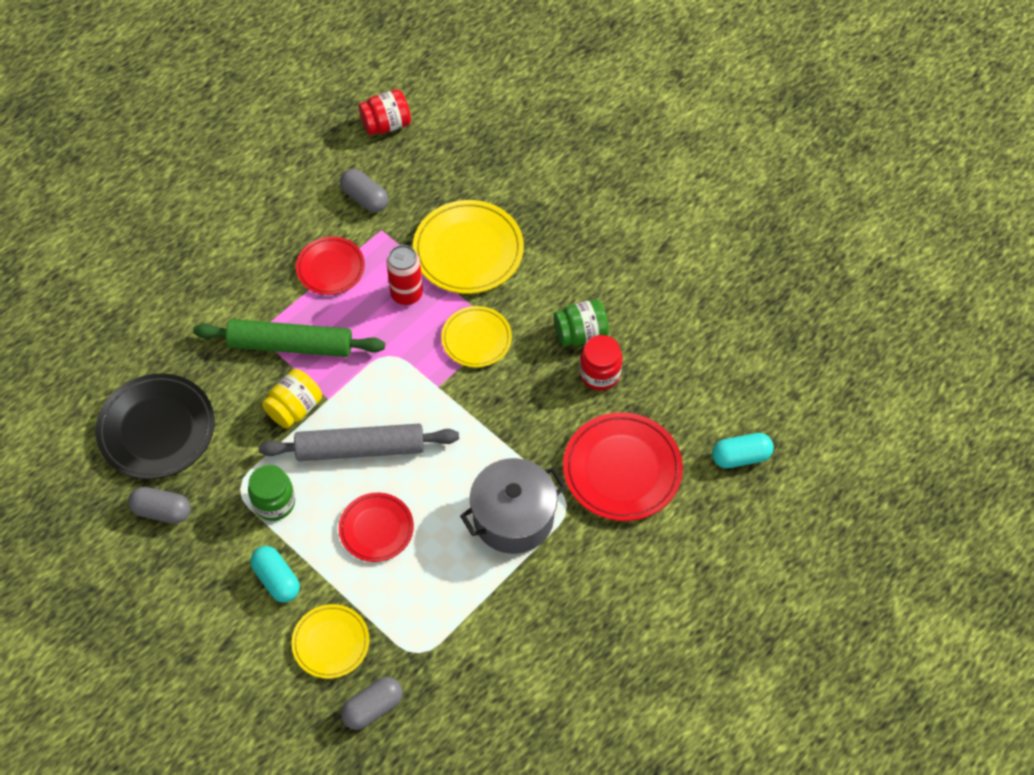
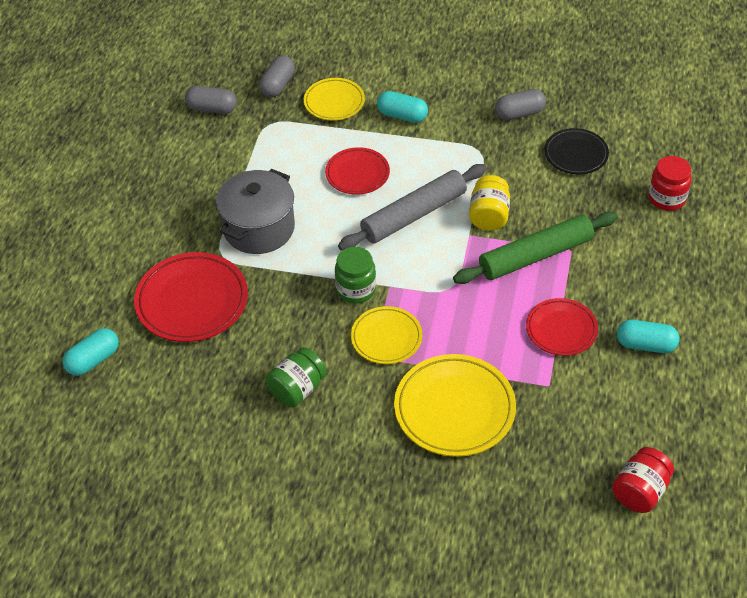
camera: 150 degrees right, 10 degrees down
(156, 429) = (576, 154): black plate -> black plate, size x0.62
(274, 502) = (446, 154): green jar -> green jar (356, 289)
(278, 220) = (645, 345): none -> turquoise capsule
(365, 198) = (590, 406): grey capsule -> grey capsule (212, 109)
(406, 294) = (477, 343): red can -> none
(599, 374) = (258, 364): red jar -> red jar (666, 198)

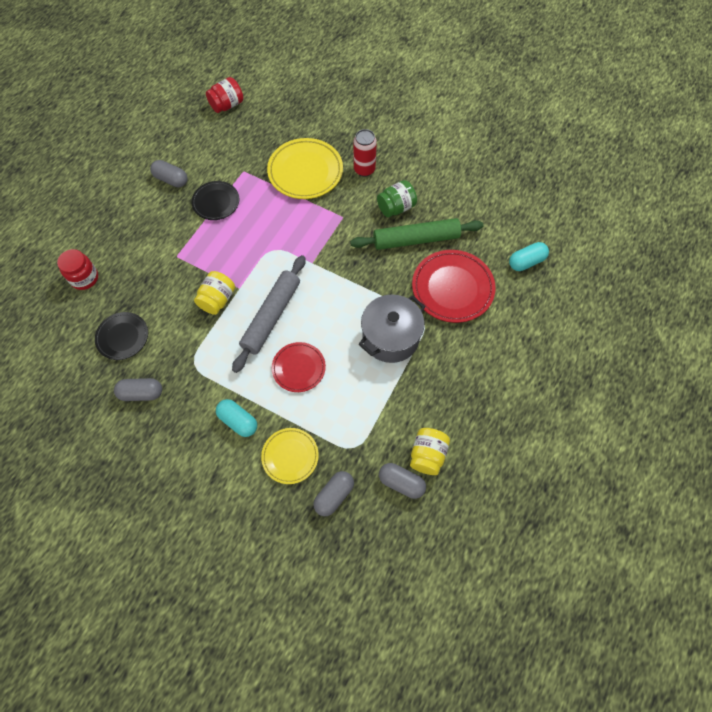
camera: 165 degrees left, 15 degrees up
(189, 135) = (427, 455): none -> yellow jar
(356, 289) = (336, 266): green jar -> none
(364, 436) = (364, 169): none -> red can
(386, 338) = (328, 226): yellow plate -> none
(413, 215) = (271, 316): grey rolling pin -> grey rolling pin turned 45 degrees counterclockwise
(535, 255) = (202, 258): green rolling pin -> green rolling pin (416, 239)
(561, 329) = (216, 202): red plate -> black plate
(645, 345) = (171, 179): turquoise capsule -> grey capsule

